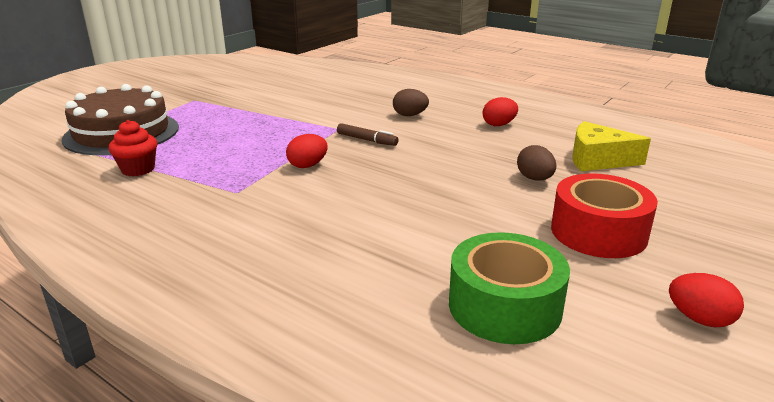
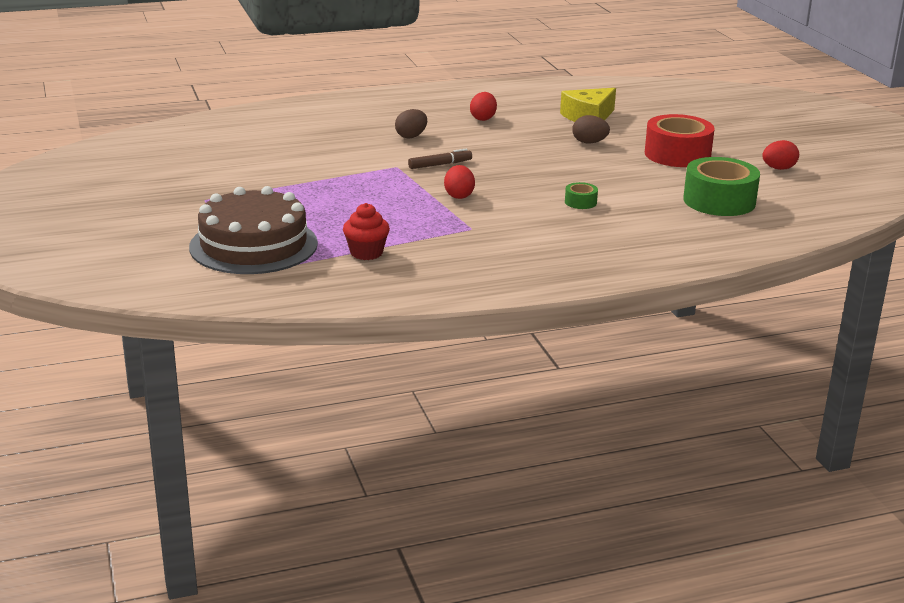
camera: 55 degrees left, 0 degrees up
(370, 221) = (580, 202): none -> green tape

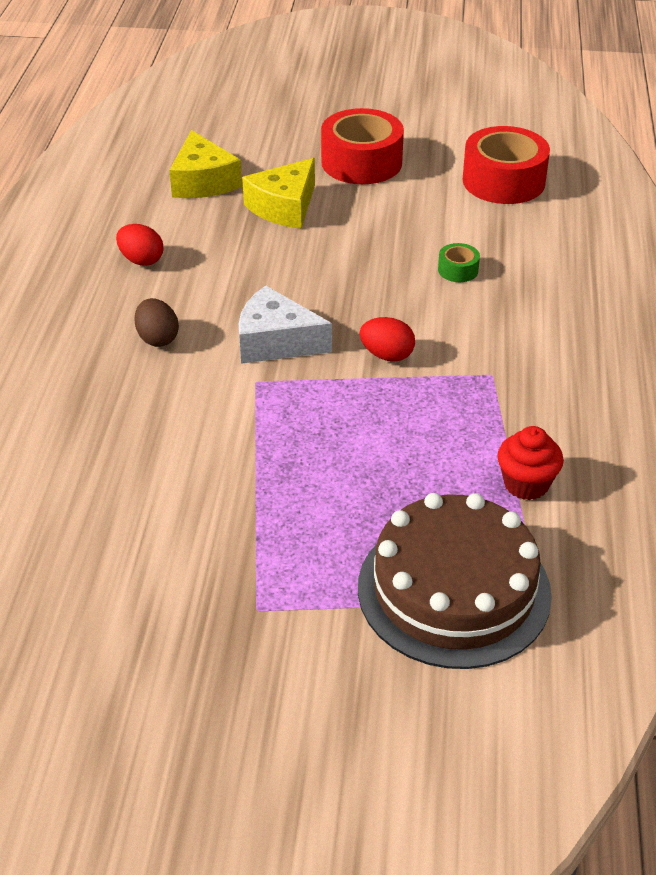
camera: 65 degrees left, 15 degrees up
(440, 165) = (276, 342): brown marker -> white cheese
(589, 142) = (284, 207): brown egg -> yellow cheese
(719, 201) = (503, 181): green tape -> red tape
(778, 168) = (440, 118): red egg -> none

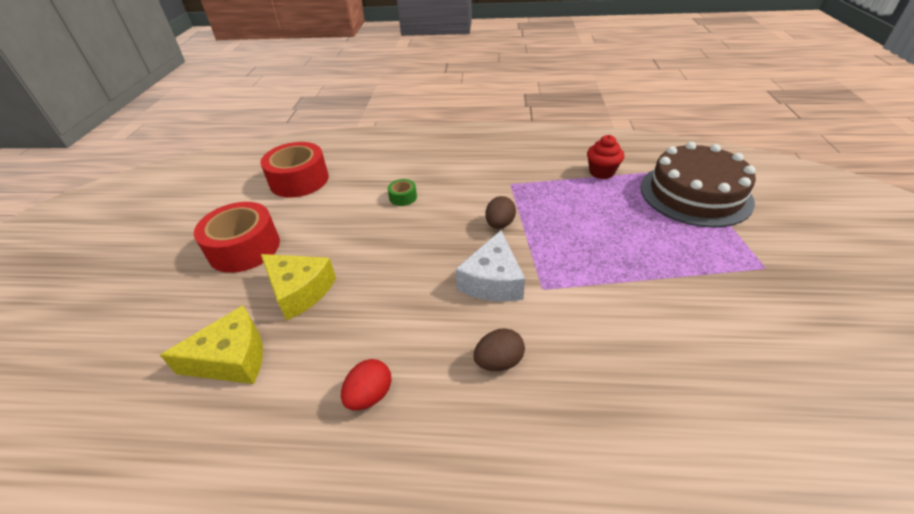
camera: 90 degrees left, 0 degrees up
(387, 355) = (499, 224): red egg -> brown egg

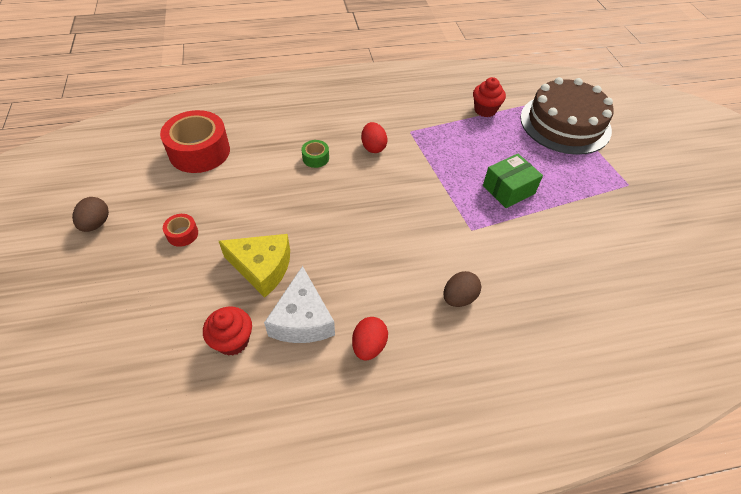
camera: 20 degrees left, 10 degrees up
(232, 358) = (233, 341): yellow cheese -> red cupcake
(244, 248) = (182, 234): red tape -> red tape, size x0.45
(465, 194) = (373, 147): none -> red egg
(492, 281) = (429, 229): white cheese -> white cheese (302, 319)
(499, 224) = (415, 175): brown egg -> brown egg (96, 224)
(603, 252) = (508, 189): none -> green box

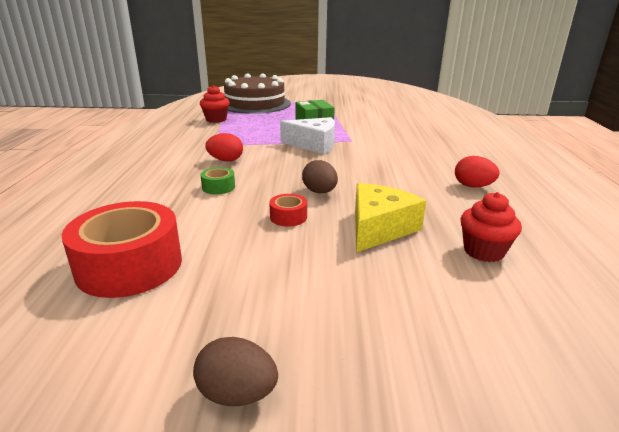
camera: 75 degrees left, 25 degrees down
(182, 234) = (305, 285): red tape -> red tape (288, 217)
(302, 319) = (448, 211): white cheese -> white cheese (314, 144)
(459, 298) = (420, 152): brown egg -> brown egg (319, 192)

